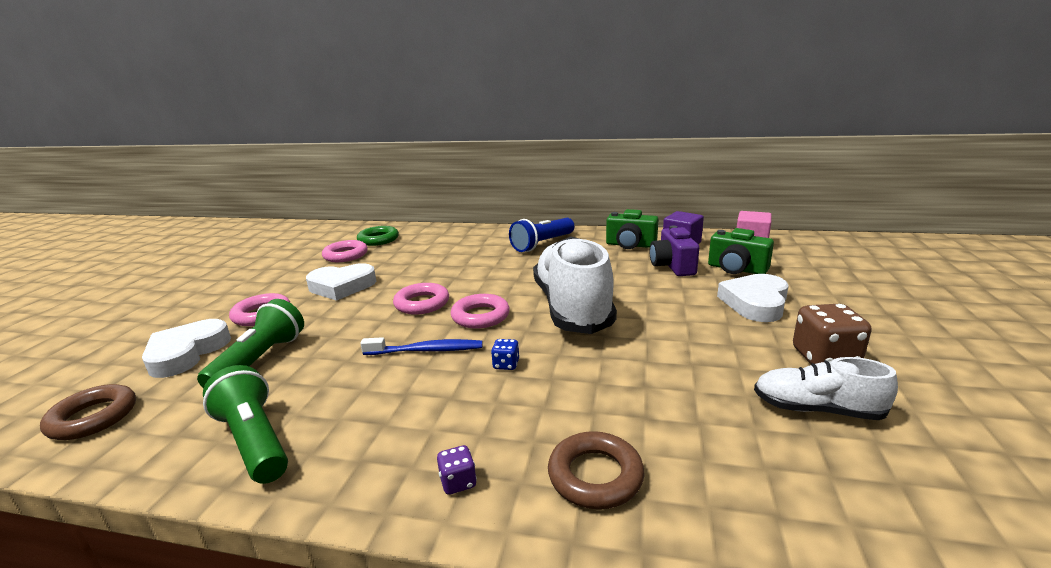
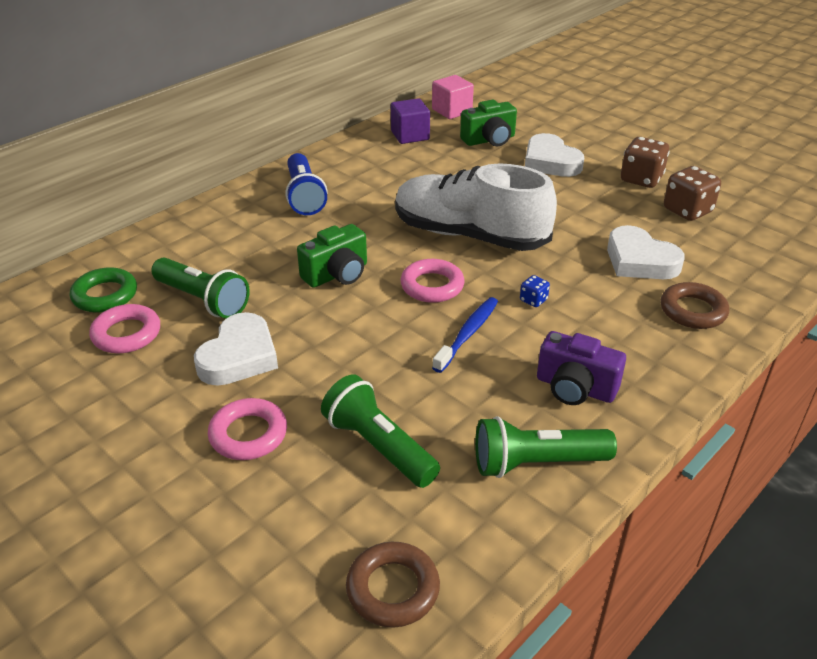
camera: 60 degrees left, 15 degrees up
(186, 353) = (295, 508): white heart -> white heart (640, 261)
(393, 259) = (203, 300): none -> green flashlight
(422, 303) = (362, 311): pink ring -> none
(458, 482) = (663, 366): purple dice -> none
(630, 245) = (377, 156): green camera -> green camera (337, 274)
(672, 266) = (449, 160): purple camera -> purple camera (575, 388)
(817, 409) = (687, 211): white shoe -> brown dice

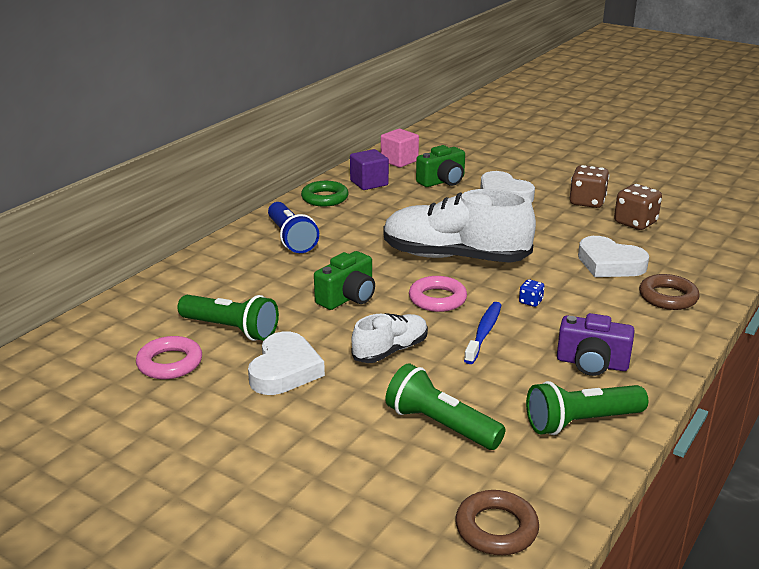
camera: 10 degrees left, 10 degrees down
(105, 295) = (135, 334): green ring -> green ring (325, 198)
(248, 434) = (319, 429): pink ring -> none
(358, 345) = (390, 350): none -> white shoe

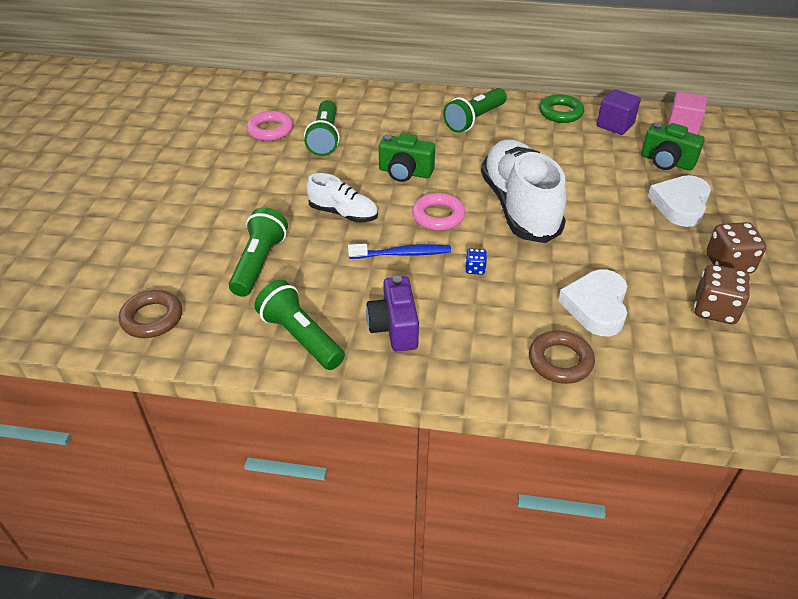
camera: 65 degrees right, 15 degrees up
(285, 370) = (289, 175): white heart -> none
(291, 238) = (474, 120): blue flashlight -> green flashlight

